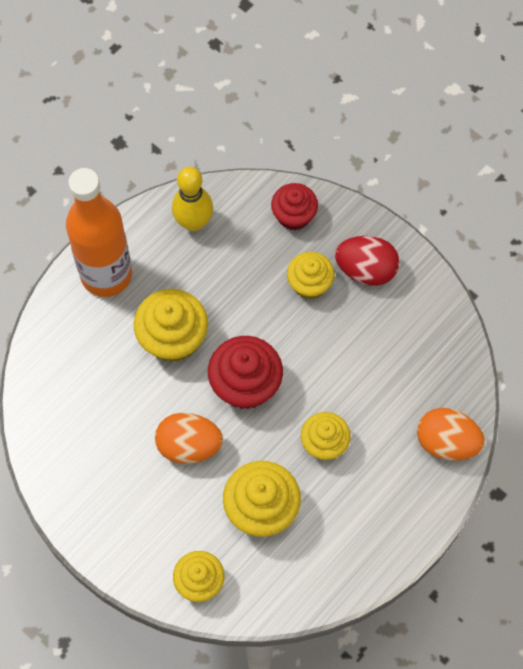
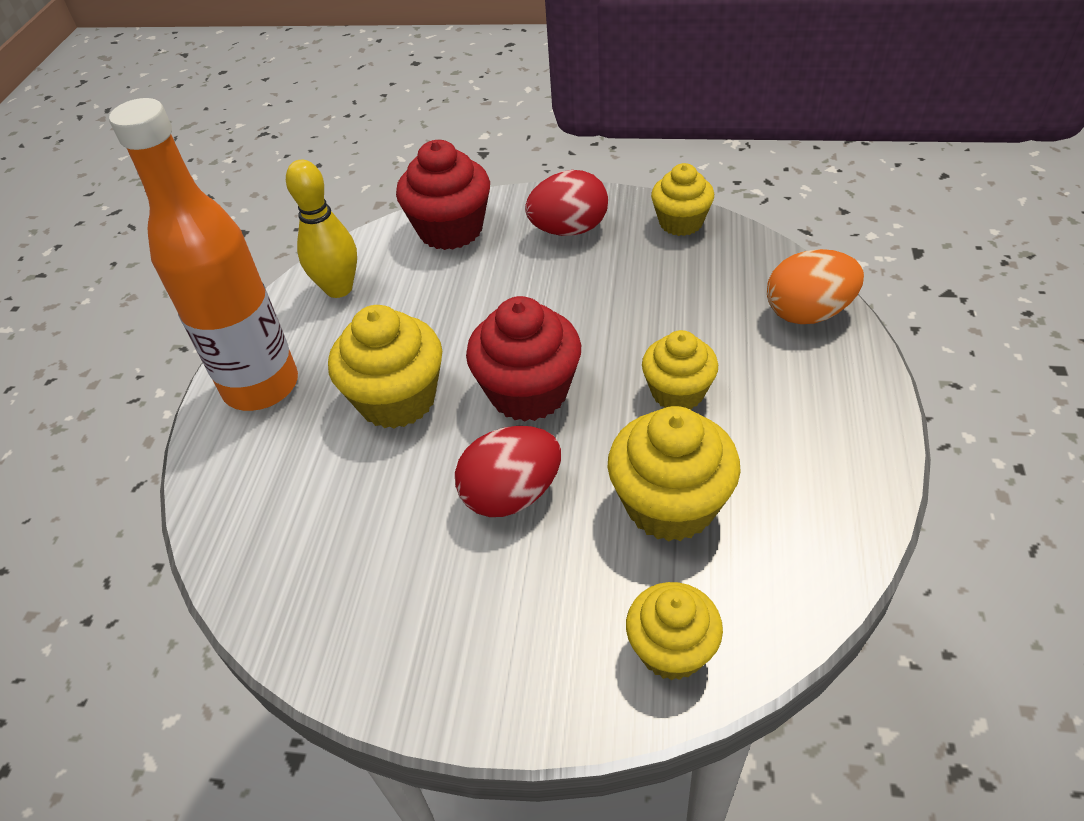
camera: 30 degrees left, 20 degrees down
(189, 446) = (511, 495): orange egg -> red egg
(294, 216) = (450, 230): red cupcake -> red cupcake, size x1.52
(309, 284) = (519, 270): yellow cupcake -> yellow cupcake (681, 222)

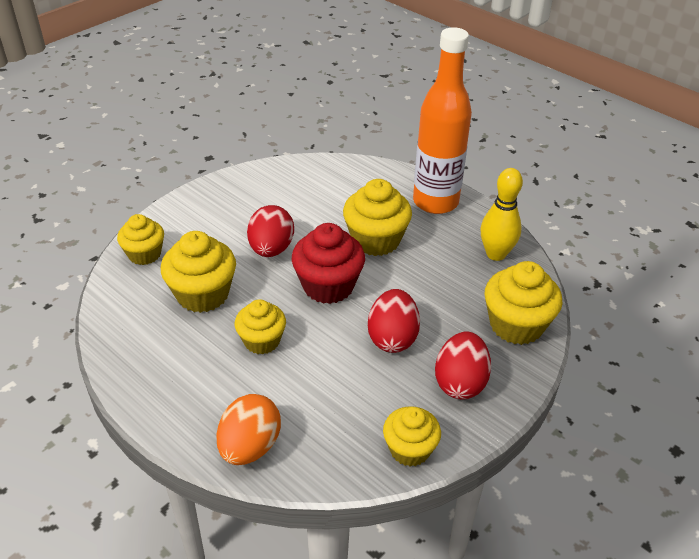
camera: 120 degrees right, 5 degrees down
(450, 230) = (516, 325): red cupcake -> yellow cupcake
(558, 298) = (392, 338): none -> red egg

